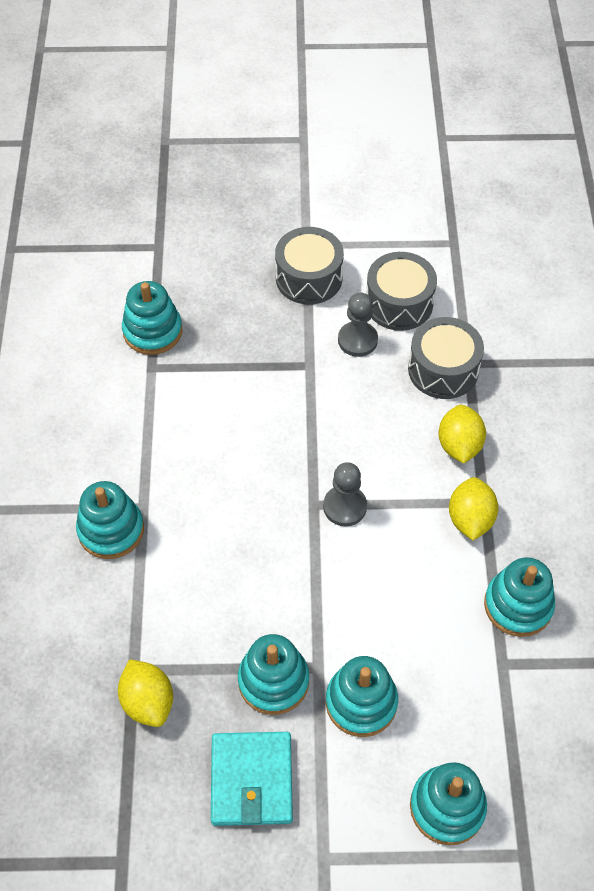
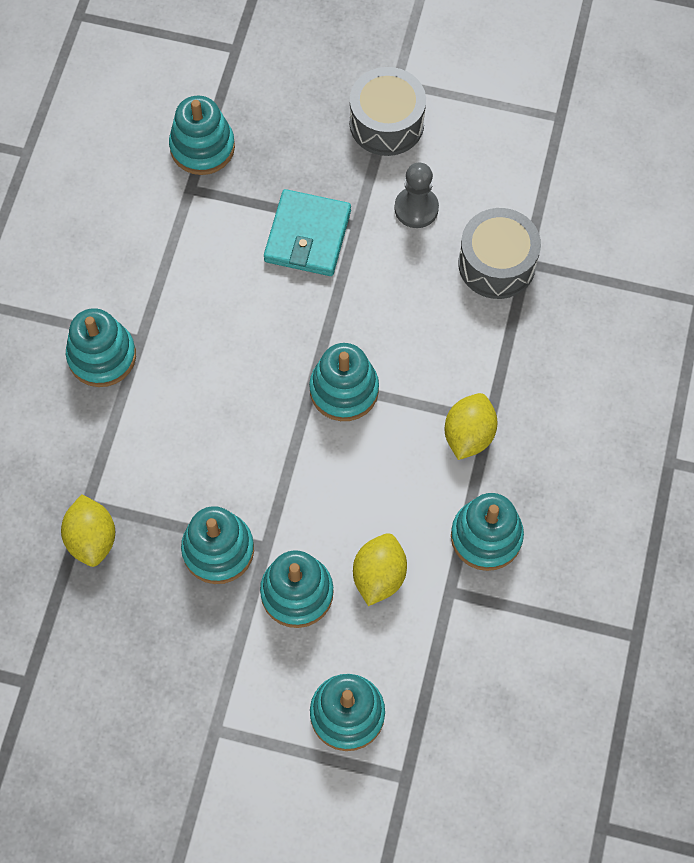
camera: 15 degrees right, 10 degrees up
(252, 780) = (169, 639): turquoise wallet -> turquoise wallet (307, 236)
(345, 507) = (344, 390): grey pawn -> turquoise stacking toy
(399, 303) = (475, 176): grey drum -> none
(459, 445) = (485, 353): yellow lemon -> yellow lemon (379, 576)

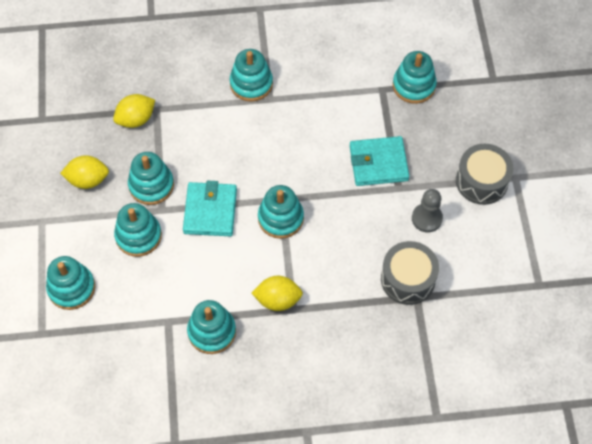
camera: 70 degrees right, 5 degrees down
(295, 480) = (210, 211): none -> turquoise wallet
(379, 576) = (164, 277): yellow lemon -> yellow lemon (88, 180)

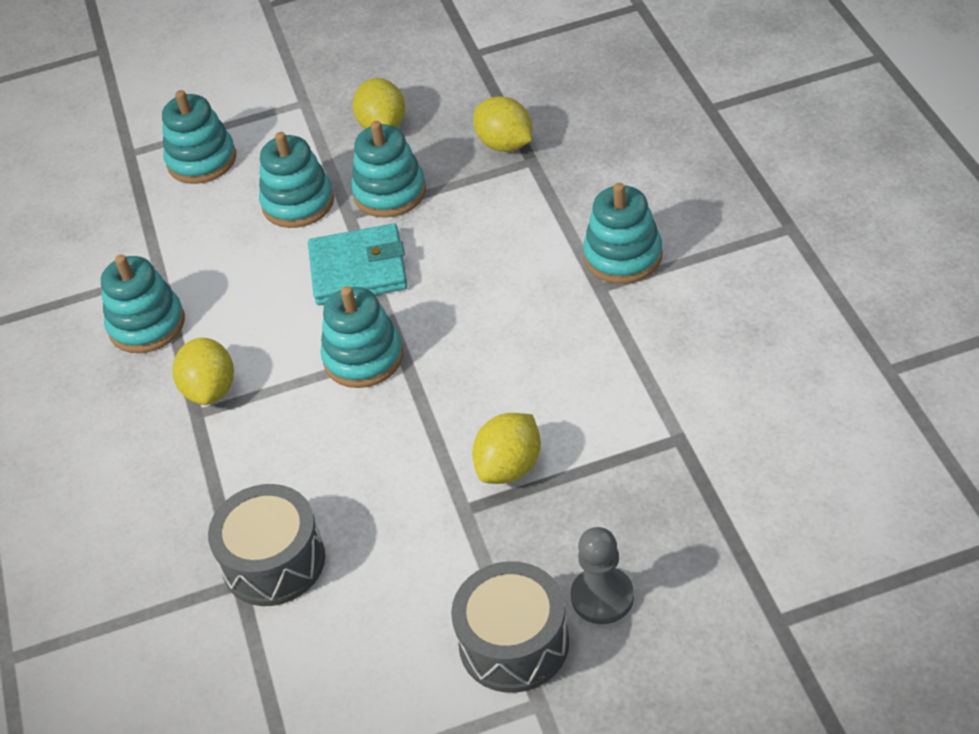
camera: 85 degrees right, 15 degrees down
(378, 163) = (509, 467): turquoise wallet -> yellow lemon
(414, 86) = (707, 486): turquoise stacking toy -> none
(426, 218) = (407, 566): grey pawn -> grey pawn (602, 597)

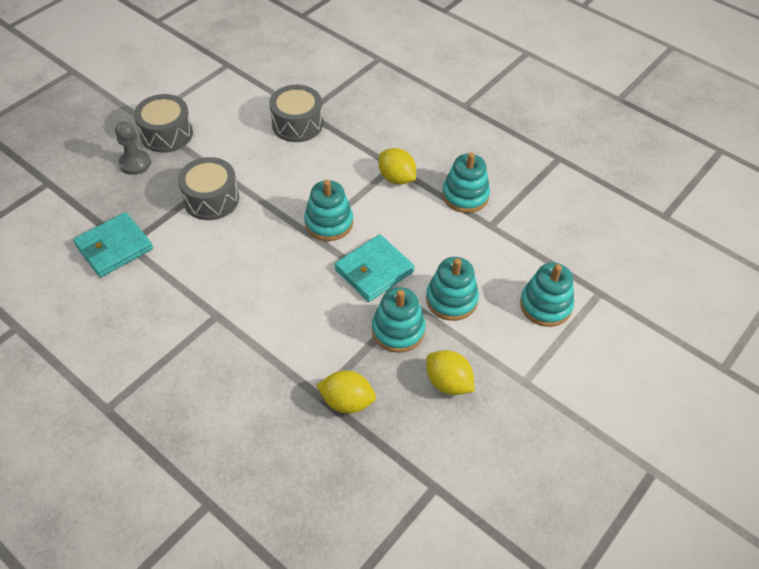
camera: 140 degrees right, 5 degrees up
(509, 467) = (211, 199): yellow lemon -> grey drum
(623, 256) = (212, 342): turquoise stacking toy -> none
(702, 441) = (114, 247): none -> turquoise wallet

